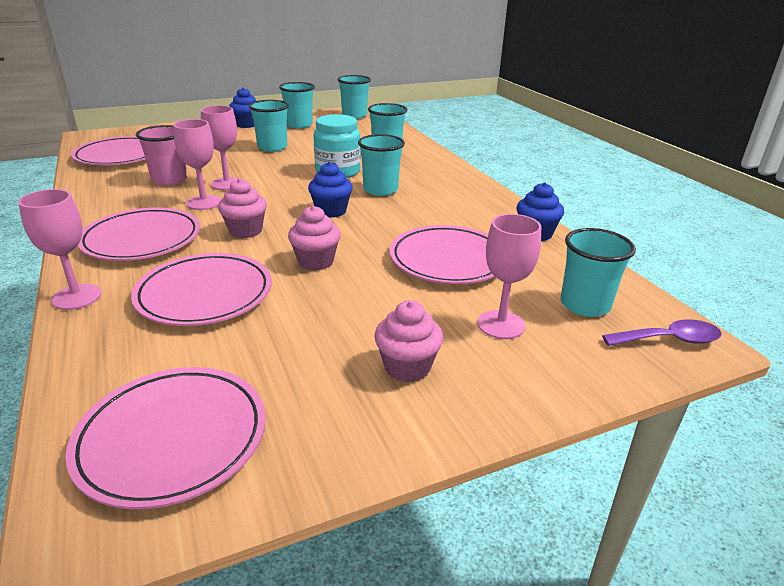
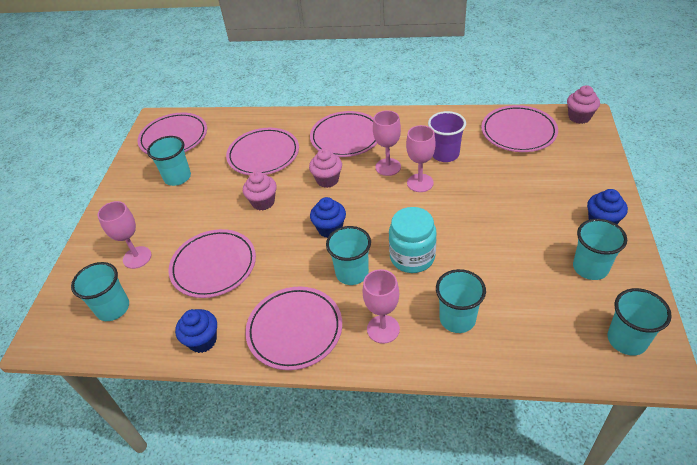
camera: 125 degrees right, 15 degrees up
(76, 297) = (295, 116): pink goblet -> pink goblet (383, 329)
(169, 180) = (445, 154): pink cup -> purple cup
(272, 147) = (507, 227): turquoise cup -> turquoise cup (177, 177)
(407, 367) = (145, 208): pink cupcake -> pink cupcake (579, 117)
(468, 198) = (295, 330): none -> pink plate
(669, 340) = (55, 326): purple spoon -> none

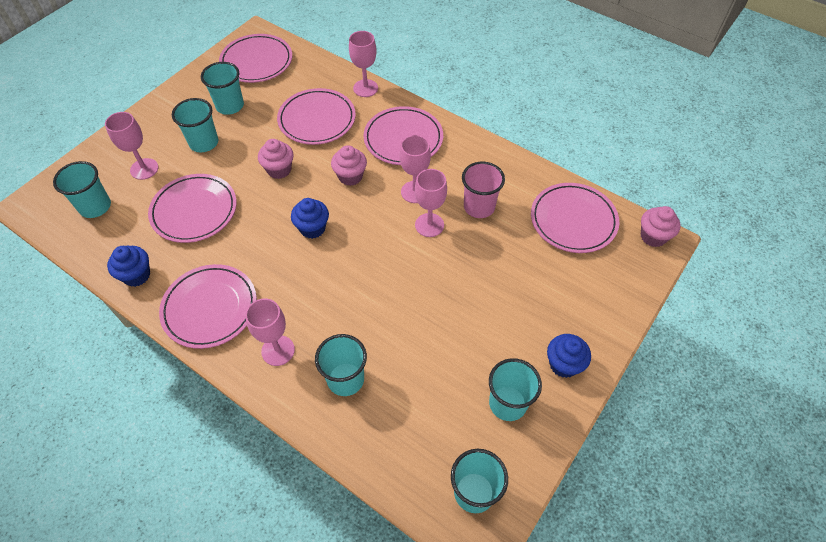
camera: 25 degrees right, 10 degrees up
(284, 118) = (365, 88): none -> pink goblet
(352, 273) = (296, 282): turquoise cup -> turquoise cup (204, 143)
(412, 257) = (358, 297): turquoise jar -> none
(445, 154) = (479, 207): purple cup -> pink cup

